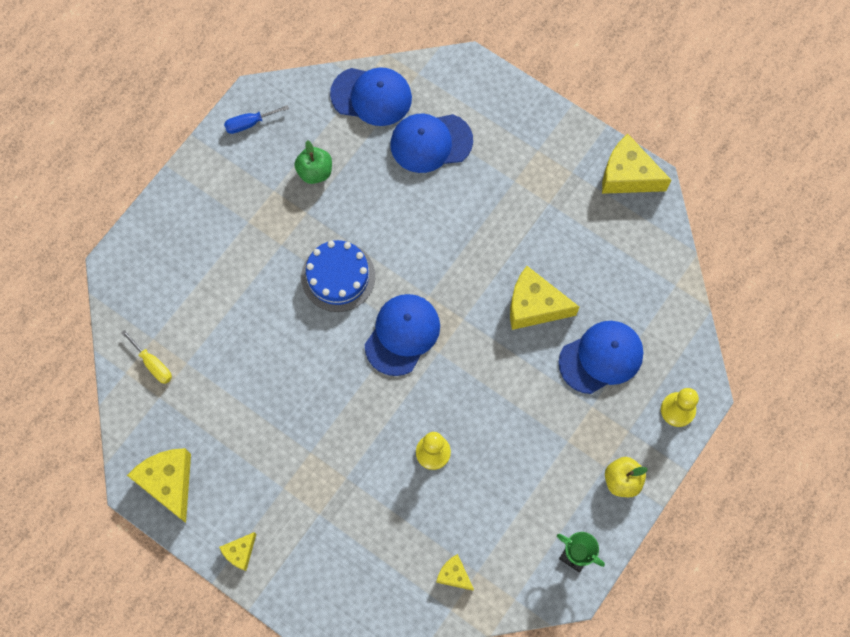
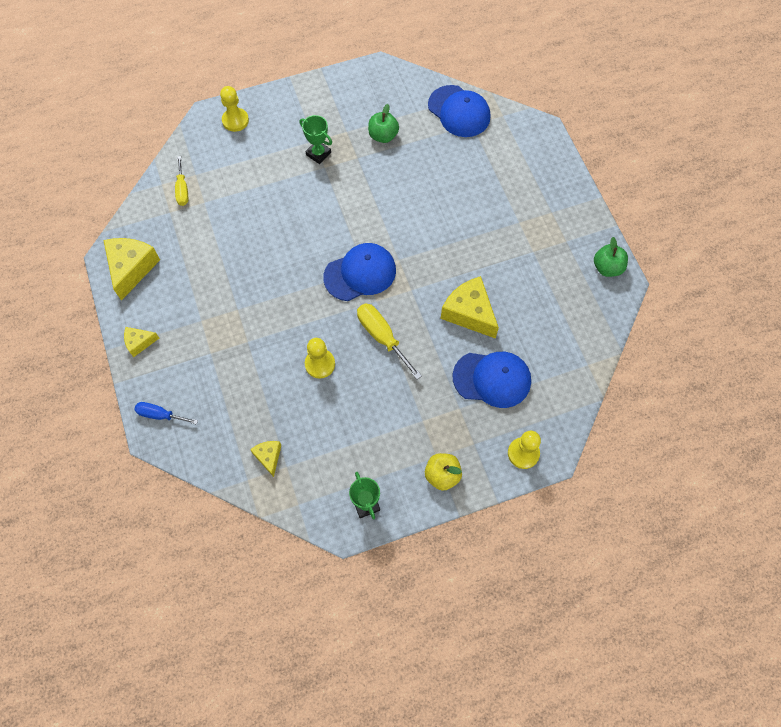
camera: 35 degrees right, 5 degrees down
(147, 252) = (235, 120): none -> yellow pawn
(249, 123) = (363, 82): blue screwdriver -> blue screwdriver (160, 415)
(264, 234) = (318, 154): none -> green trophy
(338, 276) = (346, 209): blue cake -> none
(431, 142) = (477, 163): blue cap -> none
(471, 385) = (382, 337): none -> yellow screwdriver
(627, 175) = (607, 268): yellow cheese -> green apple

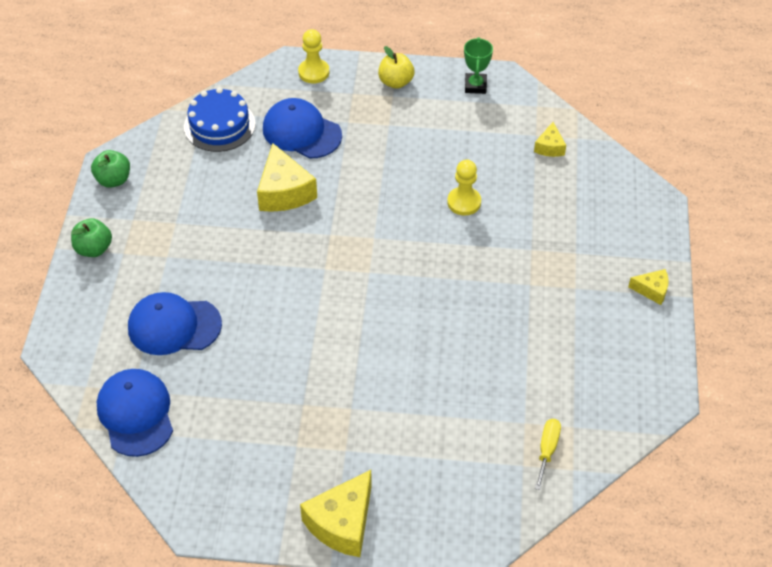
camera: 155 degrees left, 15 degrees down
(131, 268) = (641, 374): yellow cheese -> yellow cheese (342, 523)
(160, 415) = (647, 216): blue screwdriver -> none
(235, 120) = (438, 524): yellow pawn -> none
(318, 154) = (349, 429): green trophy -> none
(360, 273) = (376, 270): blue cap -> blue cap (174, 326)
(382, 337) = (387, 203): yellow screwdriver -> none
(383, 136) = (253, 420): green apple -> green apple (94, 249)
(564, 356) = (219, 125): none -> blue cake

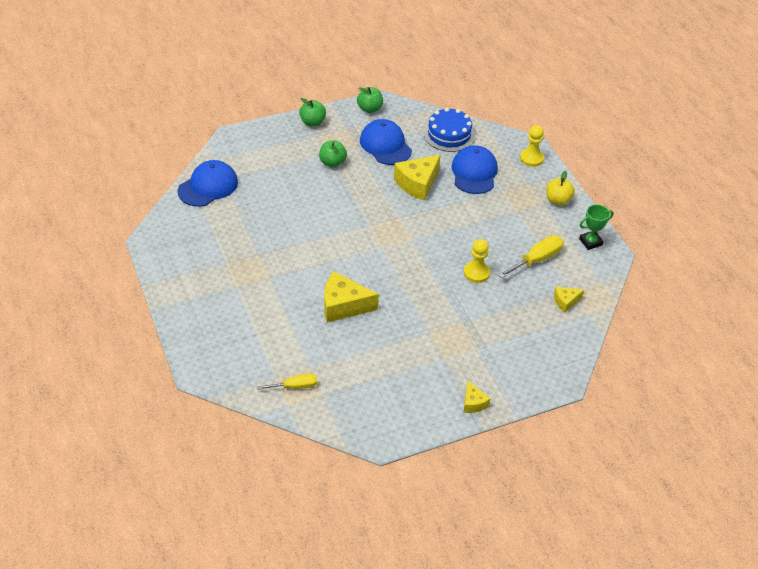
camera: 60 degrees right, 5 degrees down
(174, 326) = (279, 177): blue cap -> blue cap (385, 145)
(187, 259) = (332, 163): none -> green apple
(342, 523) = (183, 304): yellow cheese -> yellow cheese (343, 306)
(475, 142) = (537, 260): none -> yellow screwdriver

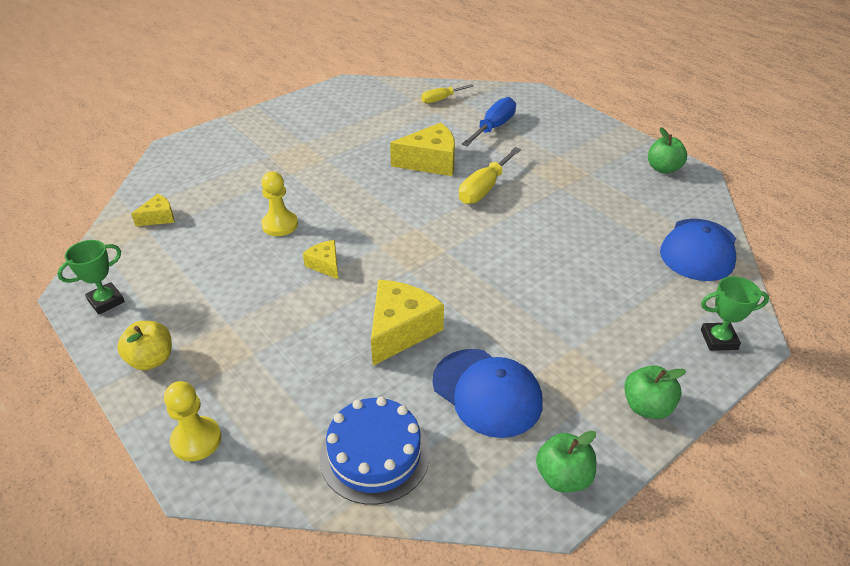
camera: 165 degrees right, 5 degrees down
(249, 139) = (718, 339): none -> green trophy
(268, 333) = (493, 127): none -> blue screwdriver
(332, 163) = (556, 332): green apple -> green apple (663, 169)
(473, 403) = (267, 118): yellow cheese -> yellow cheese (325, 265)
(474, 172) = (307, 377): blue cap -> none
(537, 260) = (195, 258): yellow screwdriver -> yellow screwdriver (484, 188)

